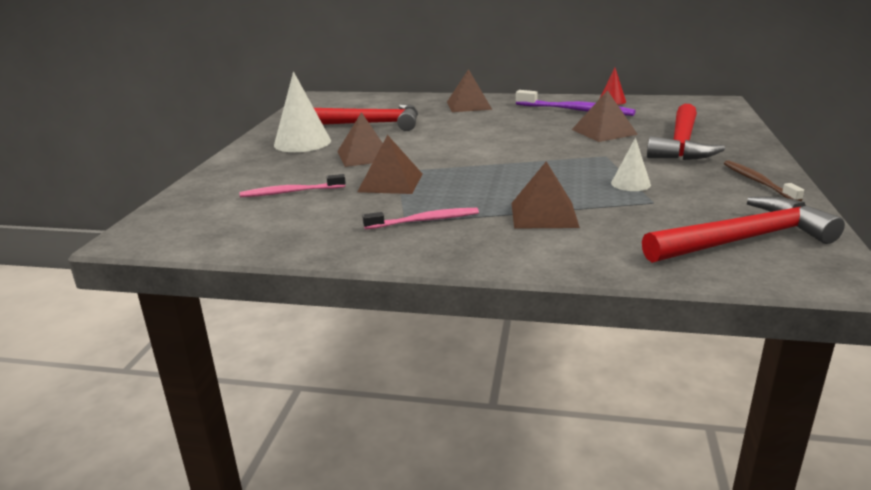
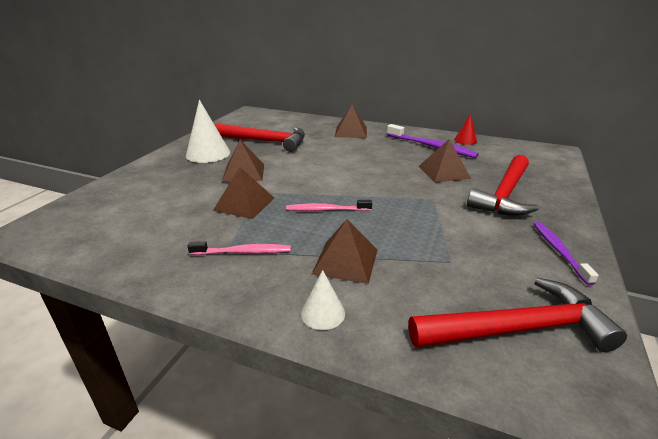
camera: 10 degrees right, 5 degrees up
(290, 192) = (164, 203): pink toothbrush -> pink toothbrush (326, 210)
(630, 184) = (439, 235): white cone -> white cone (323, 313)
(758, 182) = (559, 251): brown toothbrush -> purple toothbrush

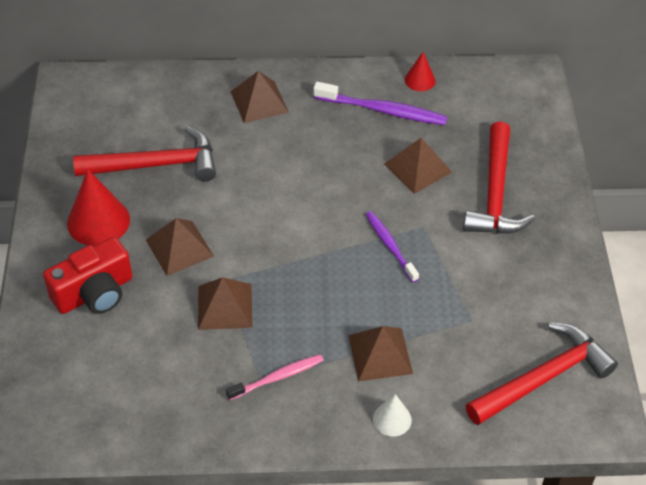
camera: 25 degrees left, 20 degrees up
(168, 179) = (94, 293): none -> red camera
(208, 154) = (98, 221): white cone -> red cone
(326, 210) = (321, 285): pink toothbrush -> none
(559, 251) = (561, 271): purple toothbrush -> purple toothbrush (390, 246)

